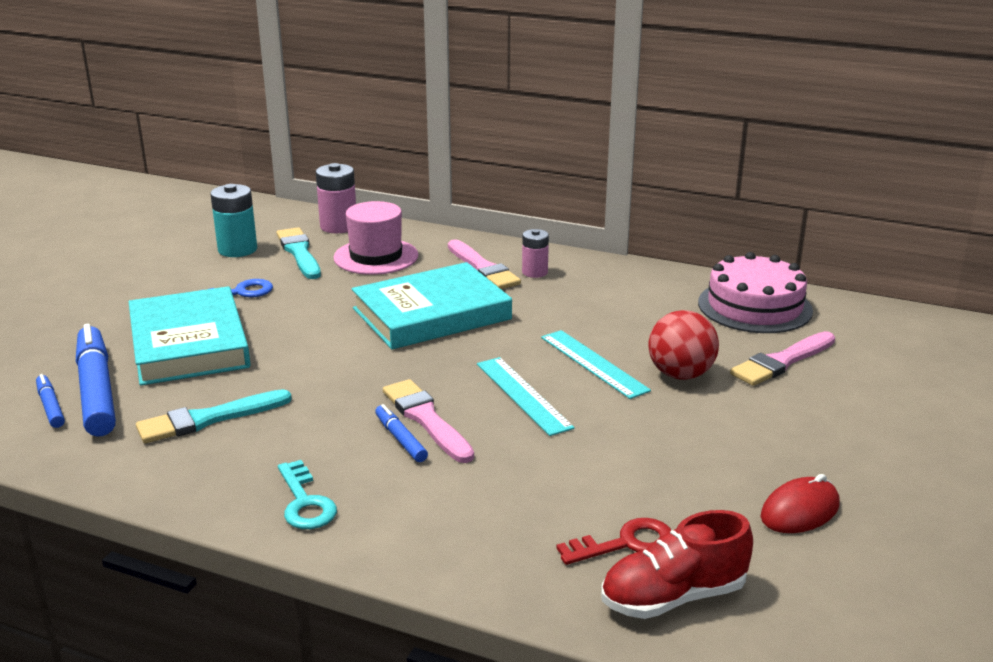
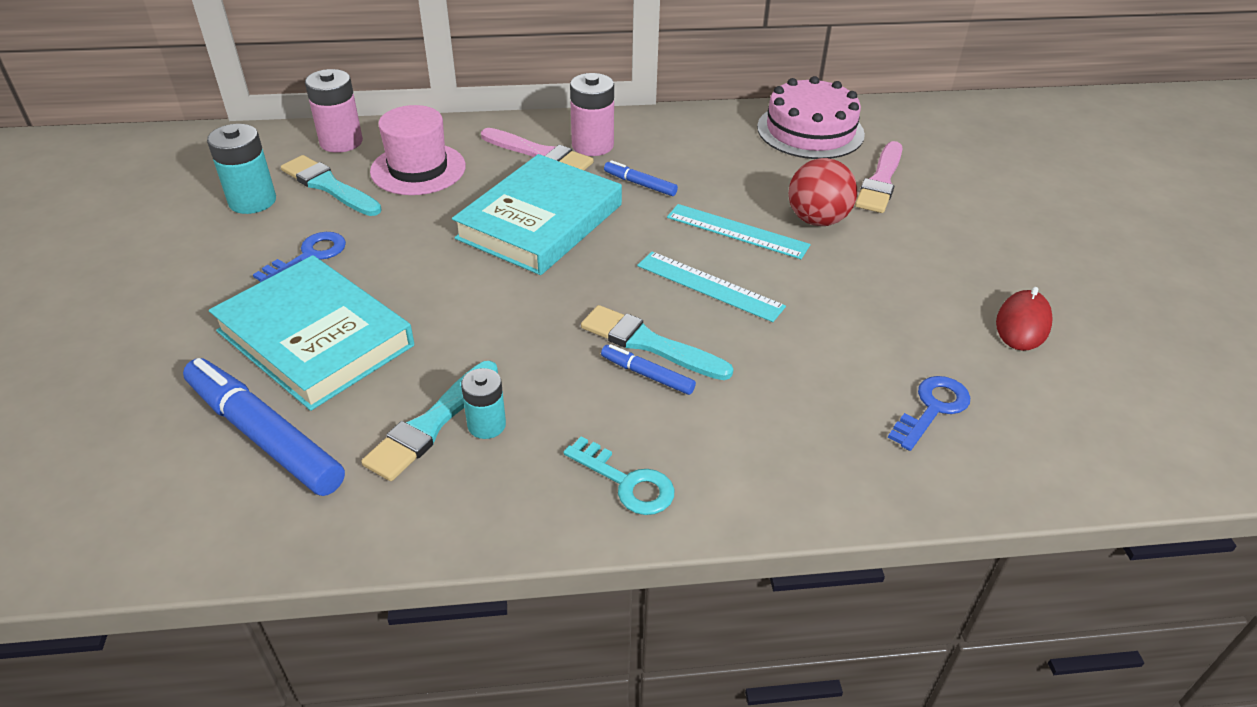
camera: 30 degrees left, 15 degrees up
(51, 406) = (228, 477): blue marker -> blue marker (640, 184)
(245, 432) = (486, 425): none -> turquoise battery
(426, 419) = (649, 344): pink brush -> turquoise brush
(534, 272) = (592, 145): pink battery -> pink battery, size x1.57
(626, 543) = (932, 408): red key -> blue key
(673, 597) = (1013, 446): red shoe -> none

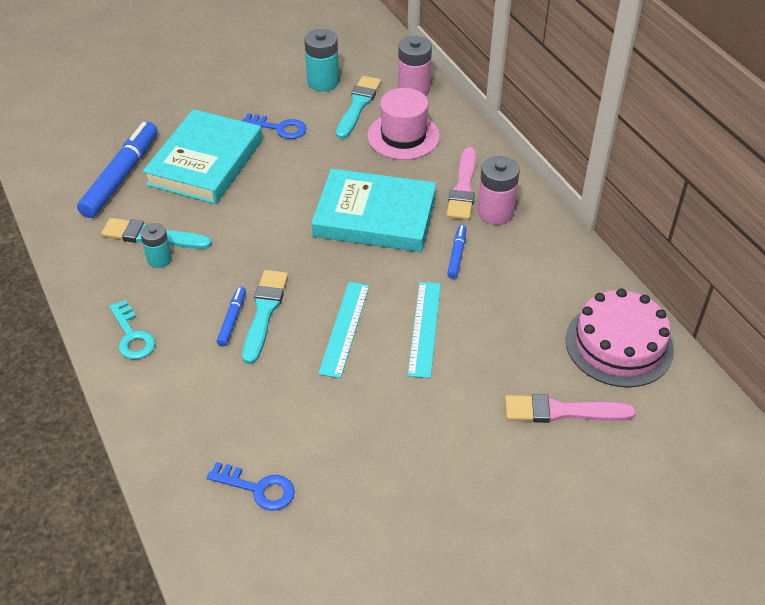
camera: 70 degrees right, 5 degrees up
(627, 482) = (132, 336): turquoise key -> turquoise key turned 45 degrees counterclockwise
(817, 220) = (470, 376): red ball -> none
(1022, 324) = (391, 543): red mouse -> none

